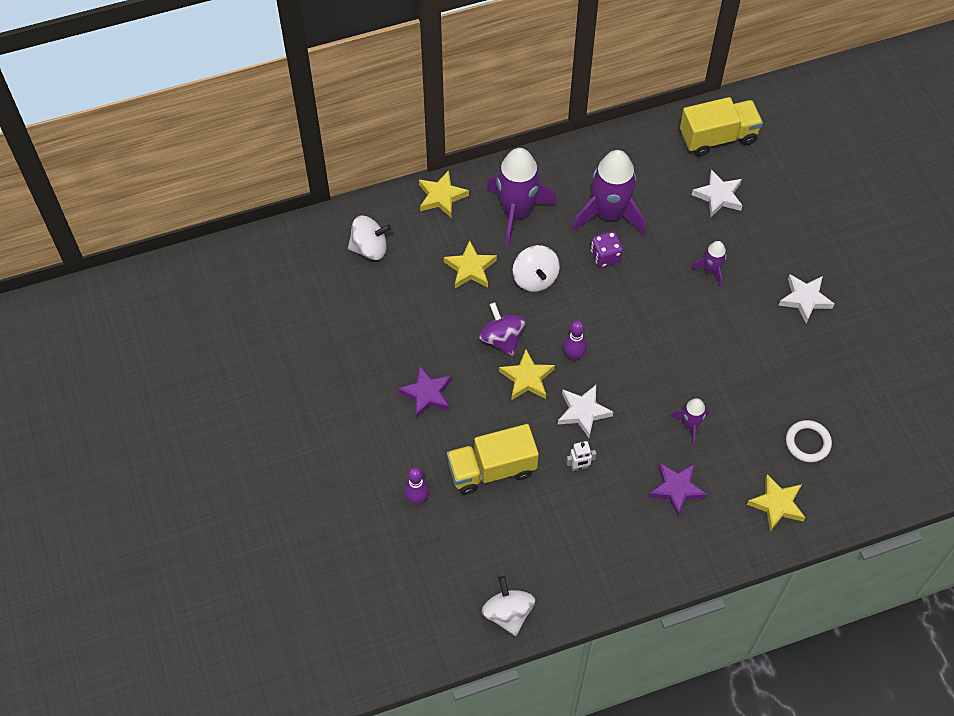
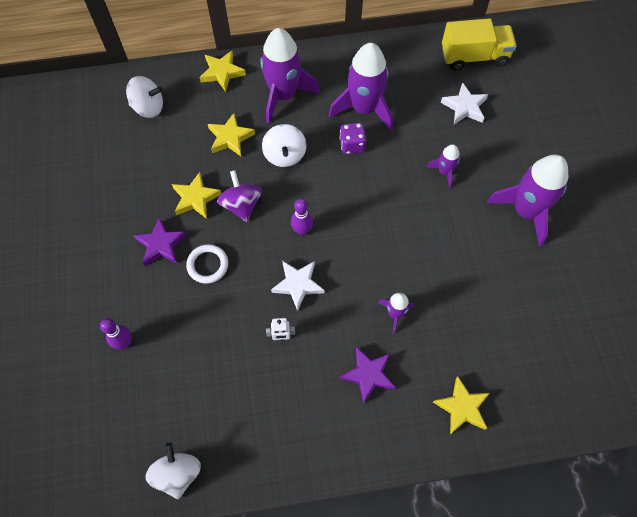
camera: 10 degrees right, 5 degrees up
(492, 469) = (200, 326): yellow truck -> none
(527, 378) = (255, 245): yellow star -> yellow star (196, 198)
(805, 299) = (526, 211): white star -> purple rocket
(808, 442) = (503, 350): white ring -> white ring (208, 265)

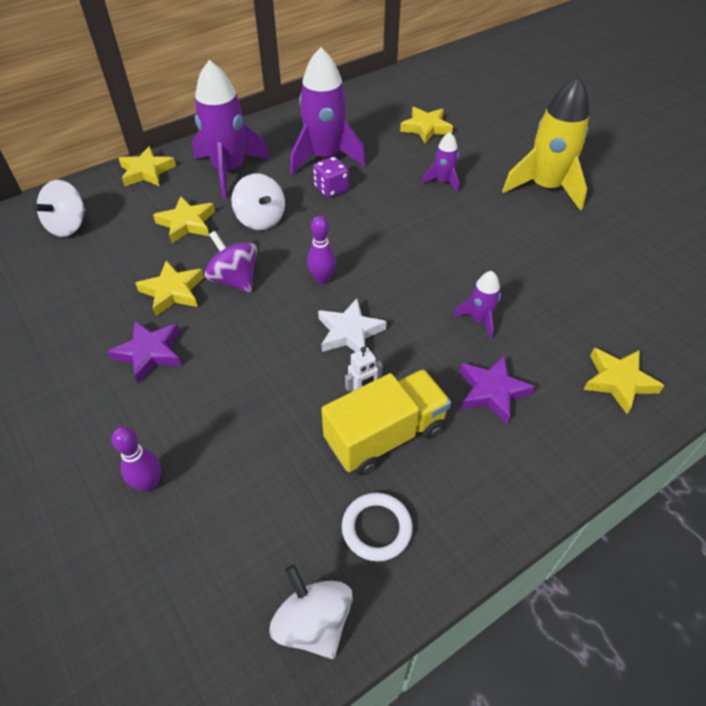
camera: 25 degrees left, 15 degrees down
(148, 107) = (68, 226): white spinning top -> white spinning top turned 135 degrees clockwise
(208, 265) = (224, 352): white ring -> white ring (376, 528)
(464, 107) = (426, 128): white star -> yellow star
(474, 56) = (408, 91): yellow truck -> yellow truck (385, 435)
(526, 211) = (545, 187): purple rocket -> yellow rocket

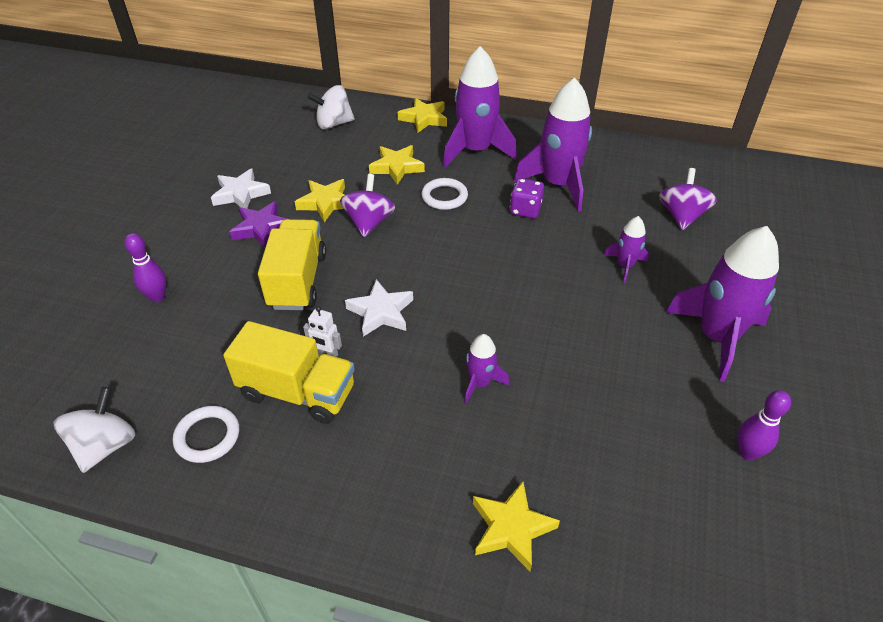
camera: 50 degrees right, 5 degrees down
(78, 342) = (241, 194): none -> white star
(251, 365) = (297, 281): none -> yellow truck
(261, 219) = (444, 197): white spinning top -> white ring
(322, 279) = (420, 265): purple bowling pin -> purple bowling pin (747, 453)
(426, 128) = (681, 216): yellow star -> purple spinning top
(492, 391) = (405, 436): purple star -> none
(545, 187) = (716, 338): yellow rocket -> purple rocket

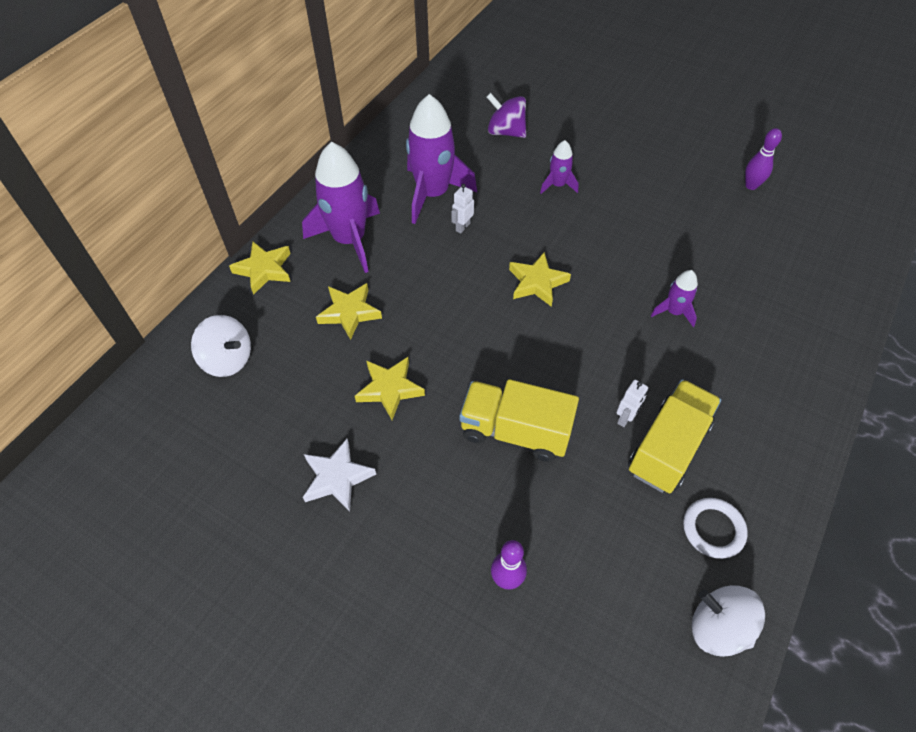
camera: 75 degrees left, 10 degrees up
(262, 228) = (414, 459): purple star -> none
(334, 124) = (228, 359): white spinning top -> white spinning top turned 60 degrees counterclockwise
(369, 222) = (439, 354): purple spinning top -> none
(381, 312) = (577, 366): white star -> none
(444, 197) = (418, 282): white ring -> none
(511, 528) = (808, 325): yellow star -> yellow star (537, 282)
(525, 210) = (462, 227): purple dice -> white robot
(716, 338) = (647, 162): purple rocket -> none

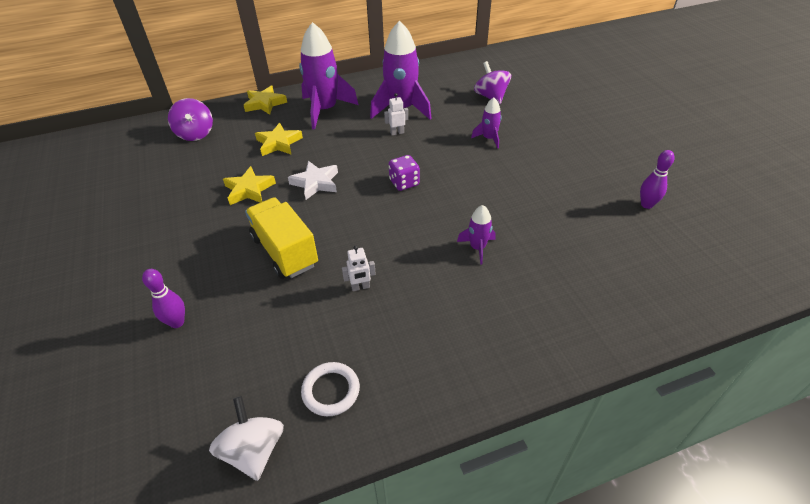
camera: 40 degrees right, 10 degrees down
(228, 359) = (195, 134): white spinning top -> purple spinning top
(337, 477) = (168, 215): white star -> white star (315, 183)
(537, 282) = (404, 183): yellow star -> purple dice
(668, 448) = (365, 322): yellow truck -> none

